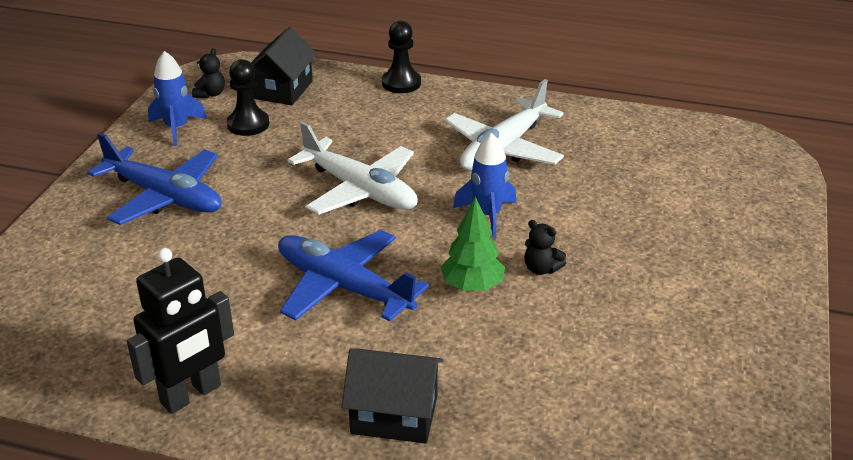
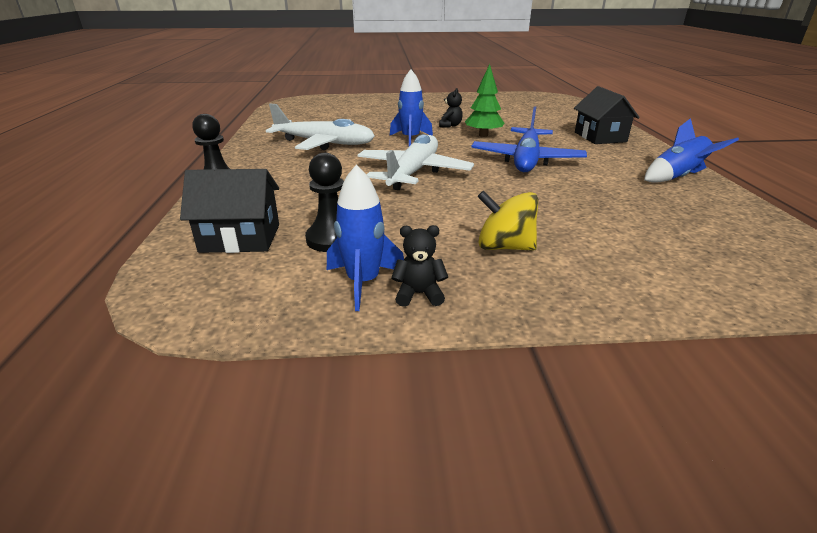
camera: 110 degrees left, 5 degrees down
(164, 196) = (504, 247): blue plane -> yellow spinning top
(191, 395) = (677, 177): black robot -> blue rocket
(210, 94) = (260, 284): black teddy bear -> black teddy bear (419, 294)

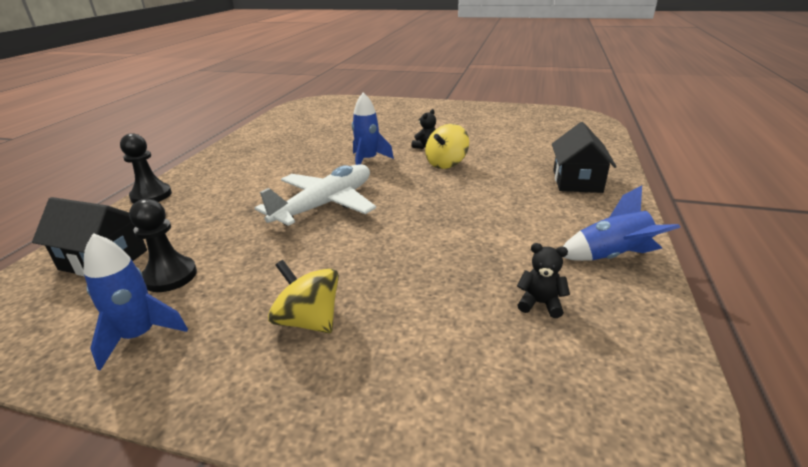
camera: 20 degrees right, 0 degrees up
(324, 143) = (284, 157): white plane -> none
(419, 294) = (168, 363): black teddy bear -> black teddy bear (540, 303)
(483, 135) = (446, 163): green tree -> yellow spinning top
(526, 160) = (456, 203): blue plane -> none

